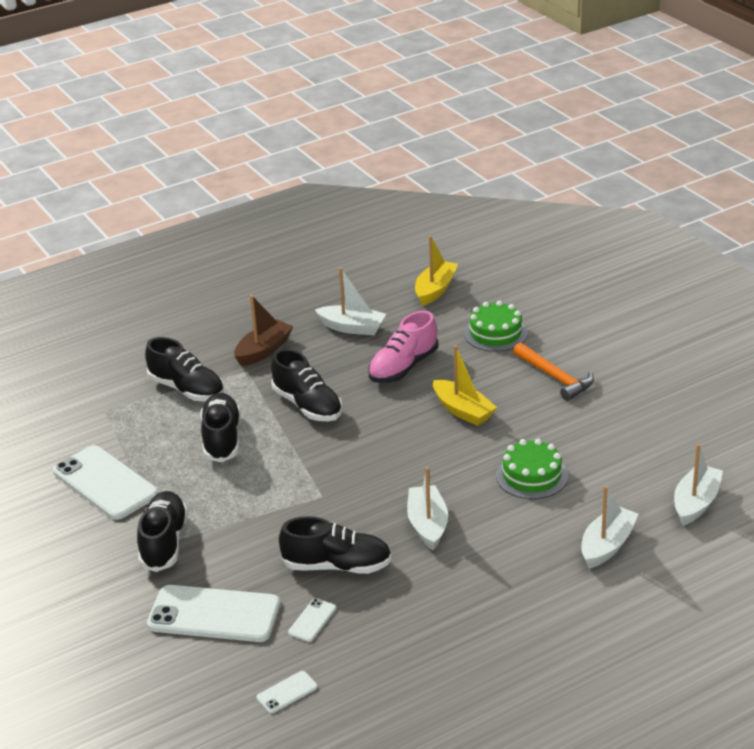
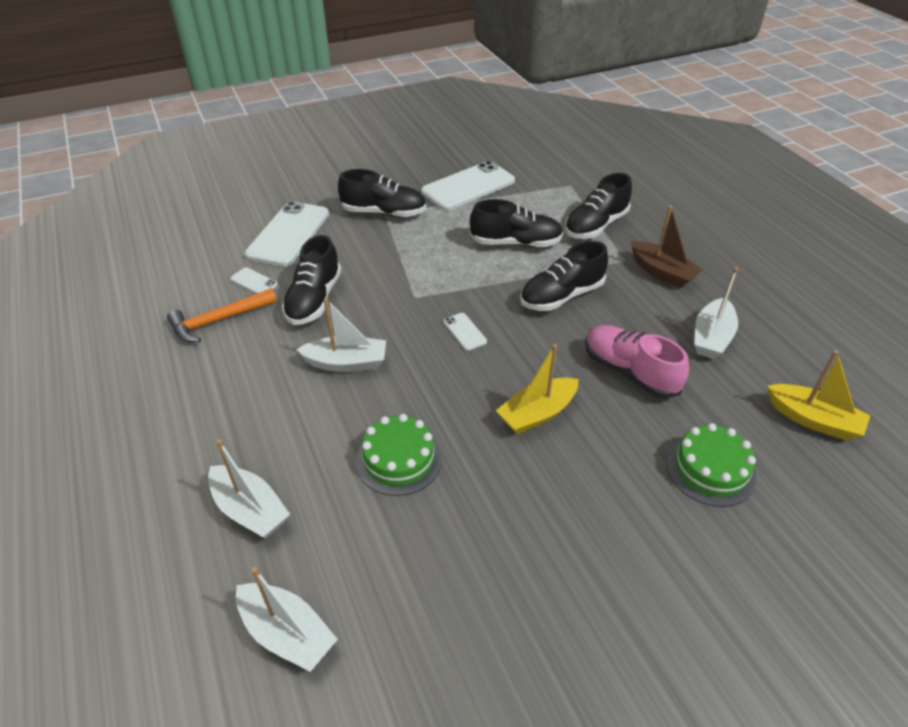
camera: 95 degrees right, 10 degrees up
(287, 692) = (183, 265): white phone -> white phone (464, 332)
(555, 377) = (602, 520): orange hammer -> orange hammer (218, 320)

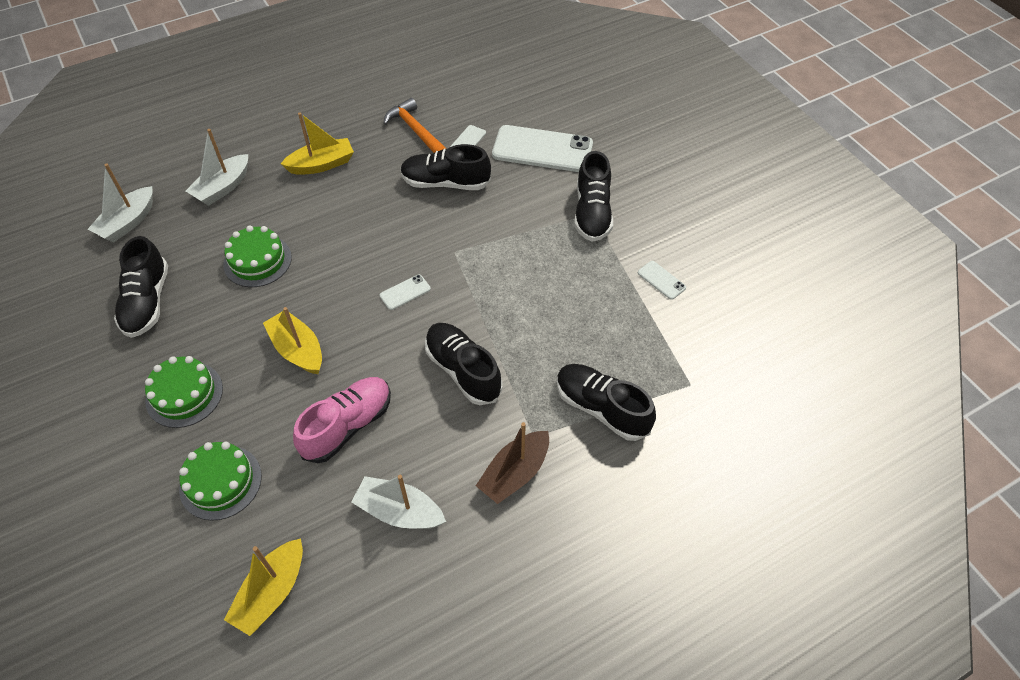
camera: 85 degrees right, 10 degrees up
(243, 403) = (322, 164): none -> yellow boat
(346, 363) = (364, 216): white boat -> none
(468, 186) = (661, 280): white phone -> white phone, size x0.44
(516, 243) = (553, 329): black shoe -> black shoe (147, 302)
(603, 516) = (184, 394): none -> green cake

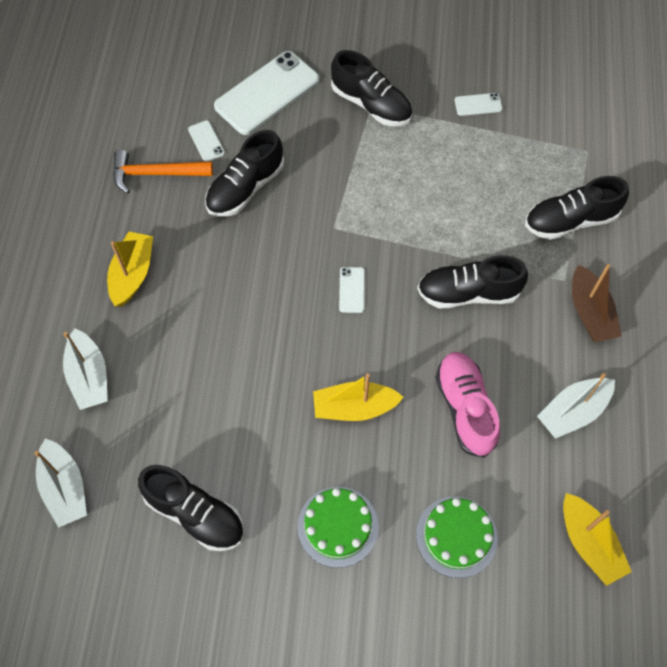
camera: 55 degrees left, 10 degrees up
(257, 261) = (218, 391): green cake -> none

